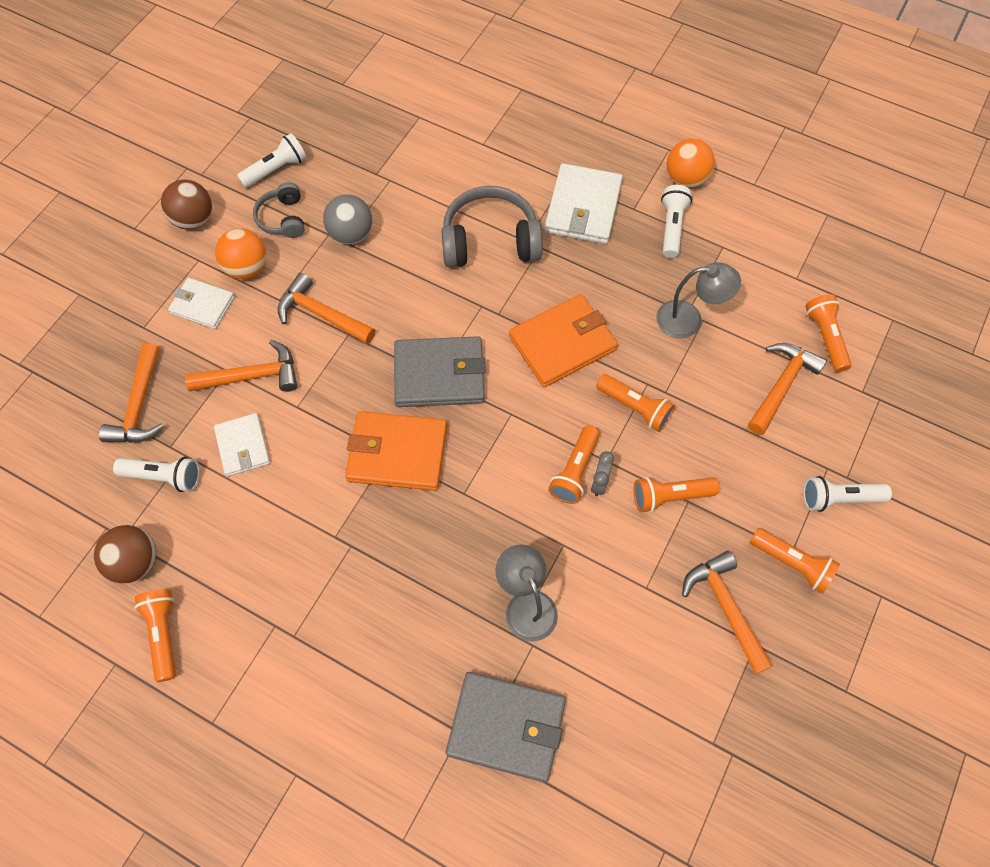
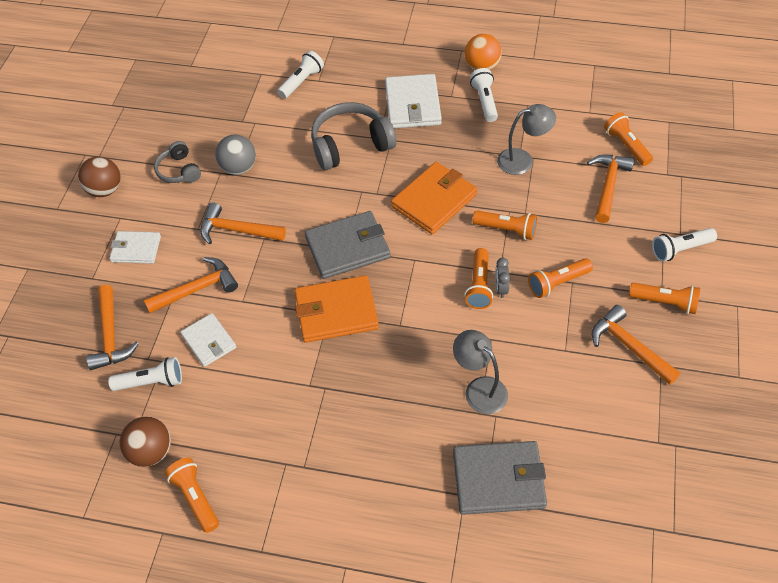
camera: 15 degrees left, 10 degrees down
(247, 268) = (163, 213): orange ball -> none
(276, 169) = (160, 137): white flashlight -> white flashlight (302, 81)

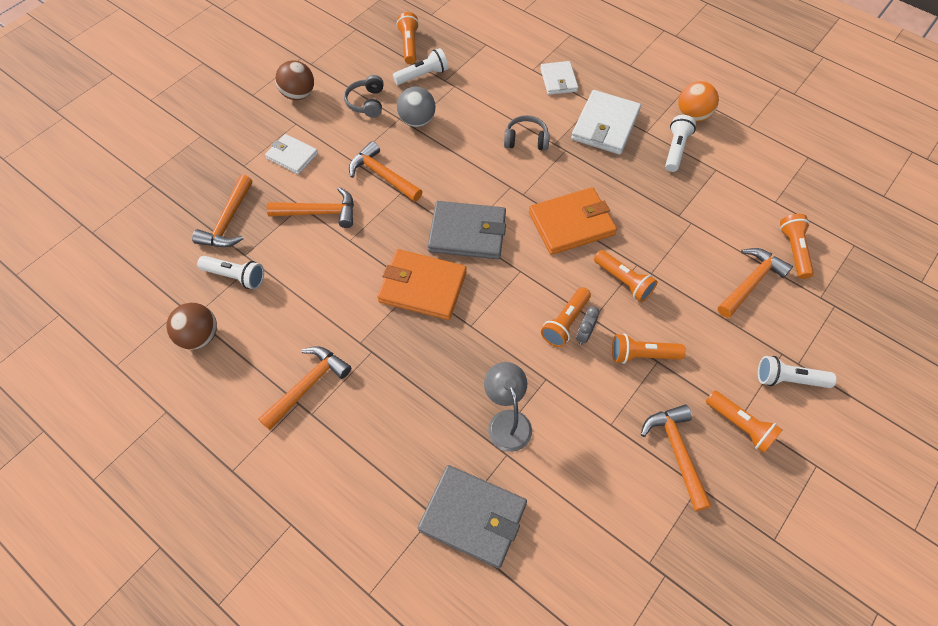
camera: 25 degrees right, 5 degrees up
(195, 498) = (209, 395): orange flashlight -> orange flashlight (409, 45)
(209, 341) = (301, 263): white wallet -> white wallet (558, 80)
(285, 444) = (308, 385): none -> orange hammer
(302, 81) = (517, 65): white flashlight -> white flashlight (423, 75)
(350, 145) = (526, 140): grey headphones -> grey headphones, size x0.57
(522, 160) = (679, 221): grey lamp -> none

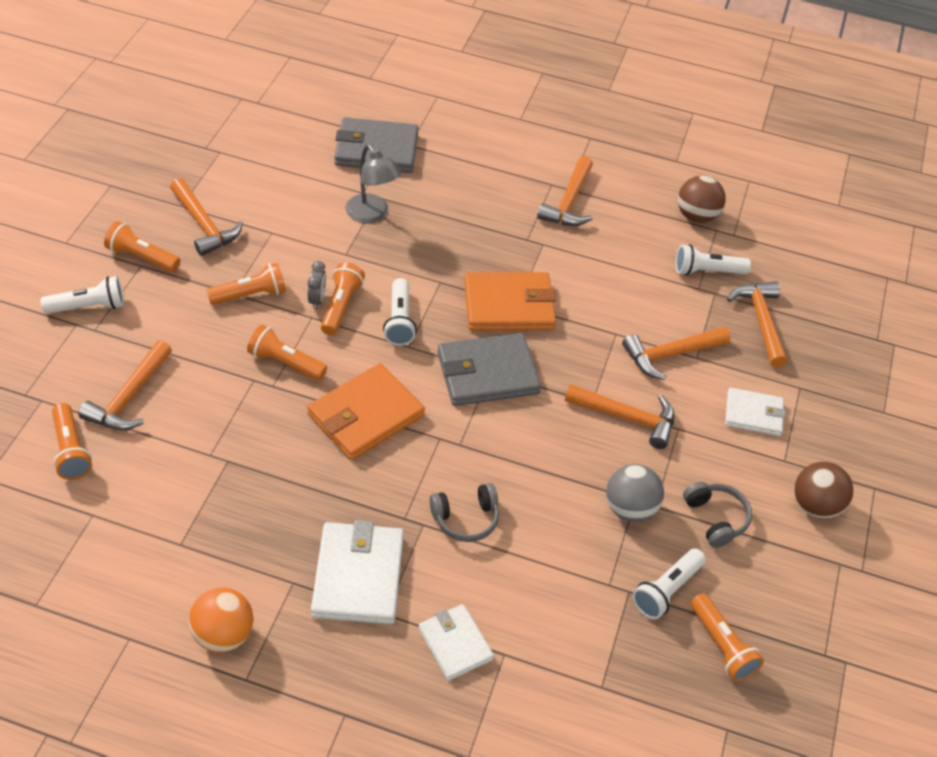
camera: 155 degrees right, 10 degrees down
(675, 149) = (244, 562): white flashlight -> white flashlight (399, 321)

